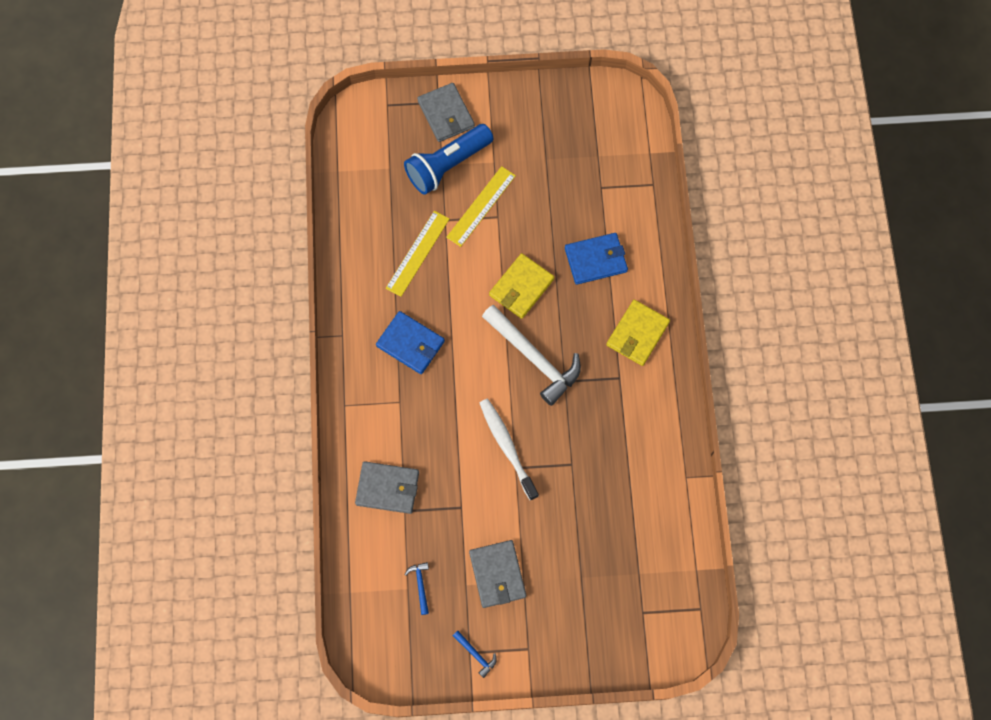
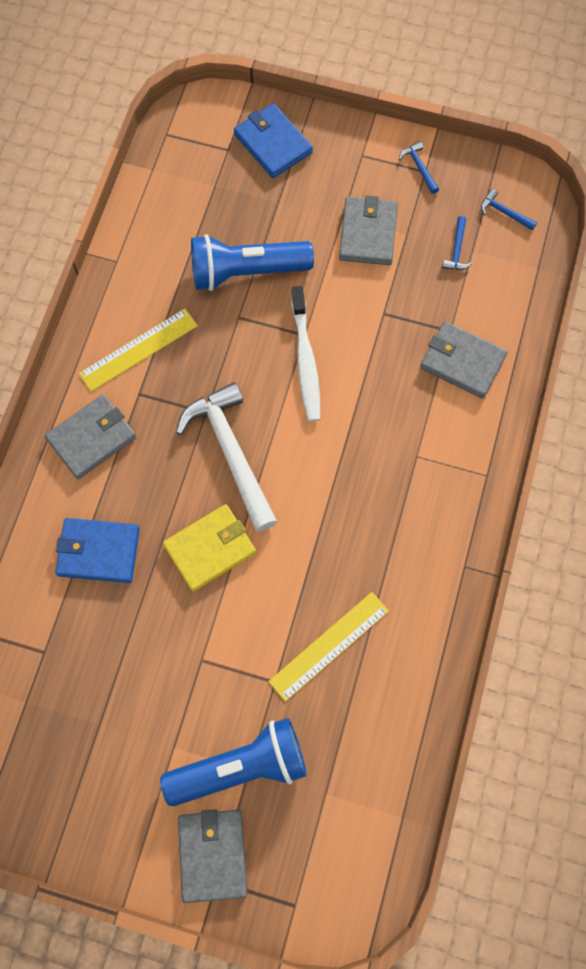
camera: 160 degrees left, 0 degrees up
(391, 635) = (504, 212): none -> blue hammer
(410, 344) = (379, 524): blue wallet -> blue wallet (273, 143)
(481, 206) = (218, 684): yellow ruler -> yellow ruler (138, 349)
(581, 505) = (246, 271): none -> blue flashlight
(637, 334) = (92, 438): yellow wallet -> grey wallet

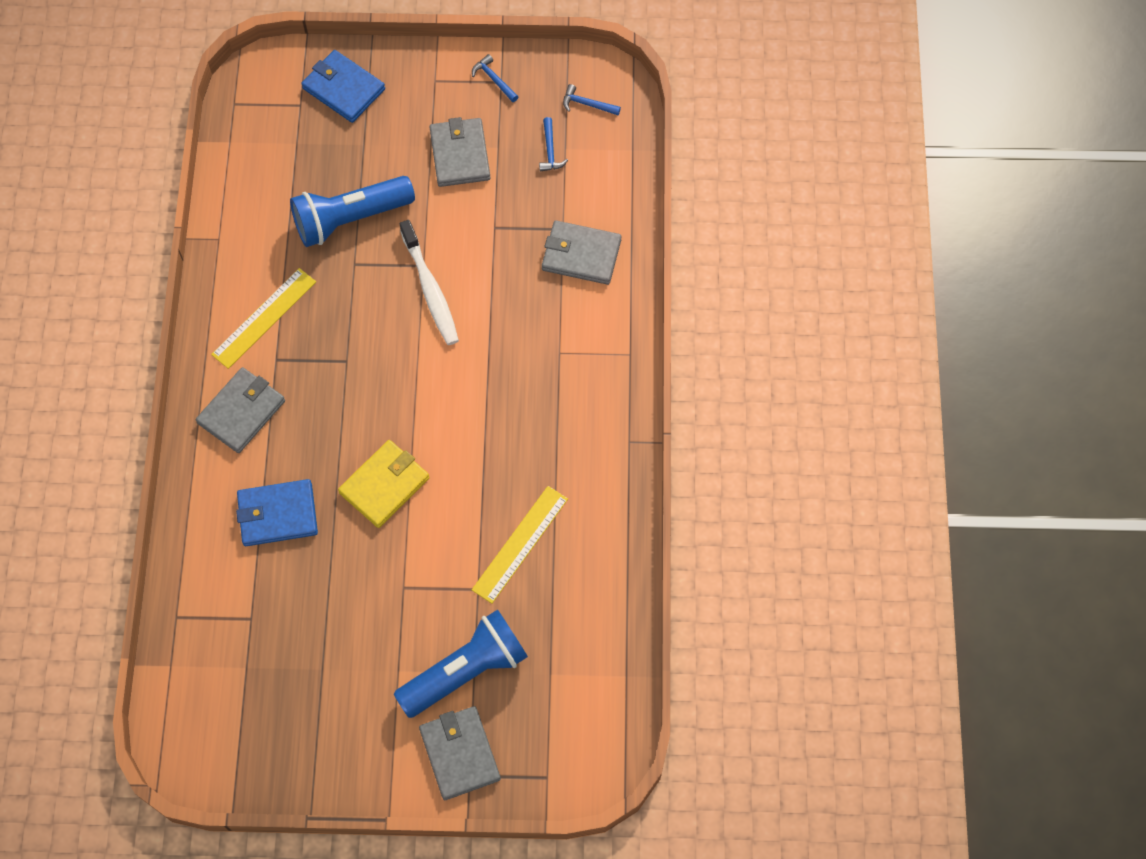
camera: 15 degrees left, 5 degrees down
(231, 453) = (381, 393): white hammer -> none

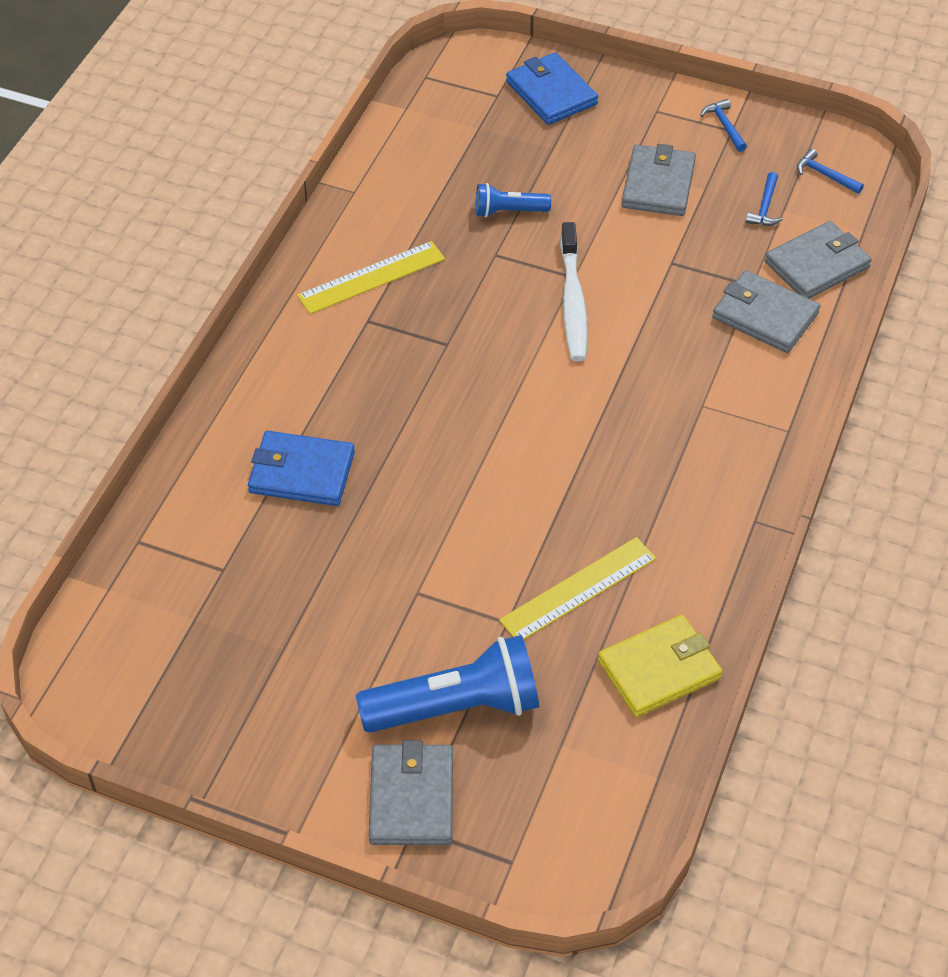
camera: 20 degrees right, 15 degrees down
(241, 412) = (306, 359): grey wallet -> grey wallet (817, 264)
(350, 219) = (509, 211): blue flashlight -> blue flashlight, size x0.52
(384, 485) = (439, 479): yellow wallet -> yellow wallet (659, 669)

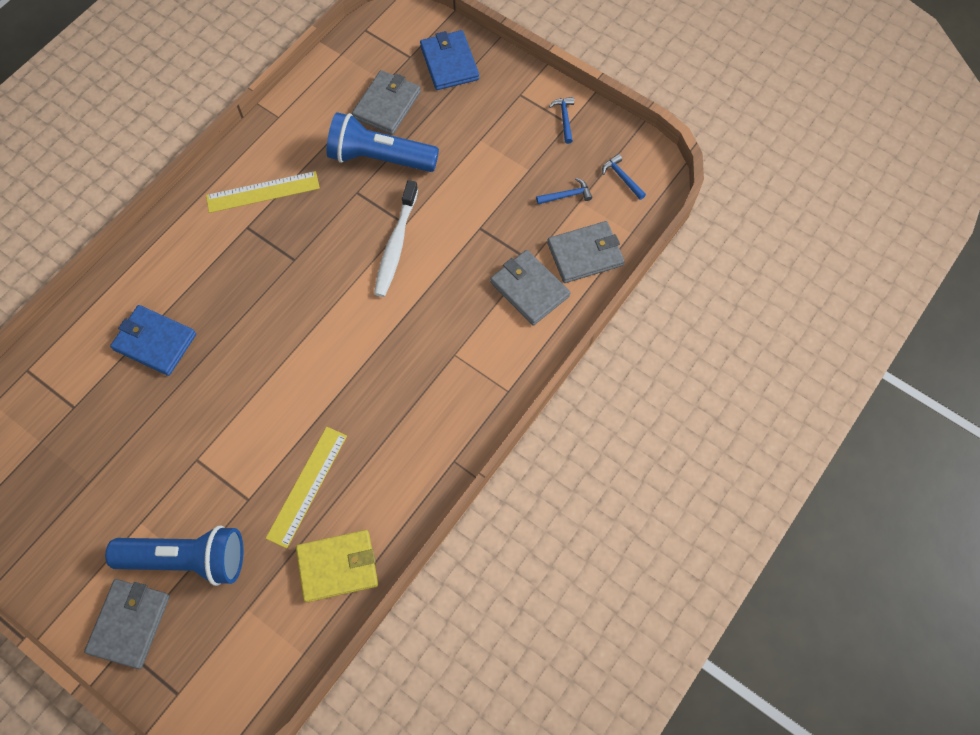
camera: 15 degrees right, 15 degrees up
(509, 211) = (380, 158): blue flashlight -> blue flashlight, size x1.93
(578, 589) = (307, 486): yellow ruler -> yellow ruler turned 45 degrees counterclockwise
(658, 184) = (496, 158): grey wallet -> grey wallet (387, 105)
(765, 207) = (566, 195): blue hammer -> blue hammer turned 135 degrees counterclockwise

